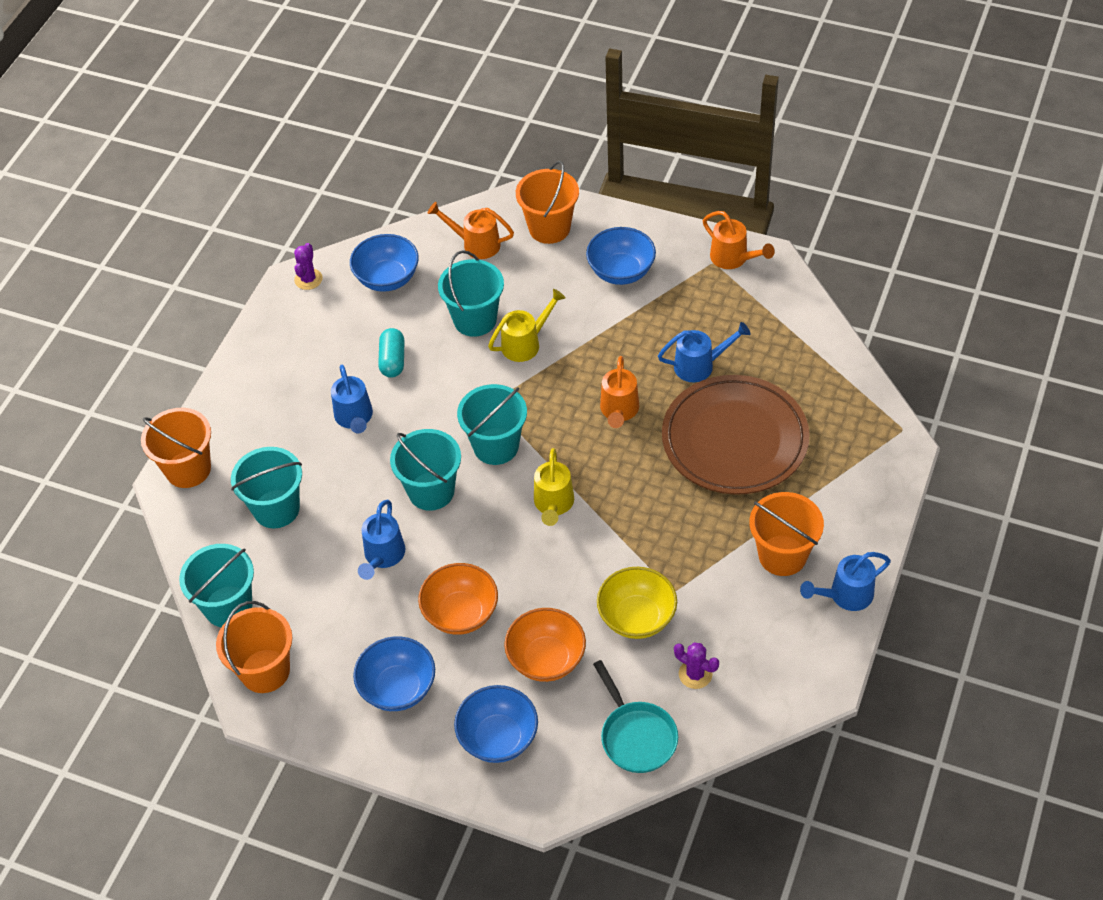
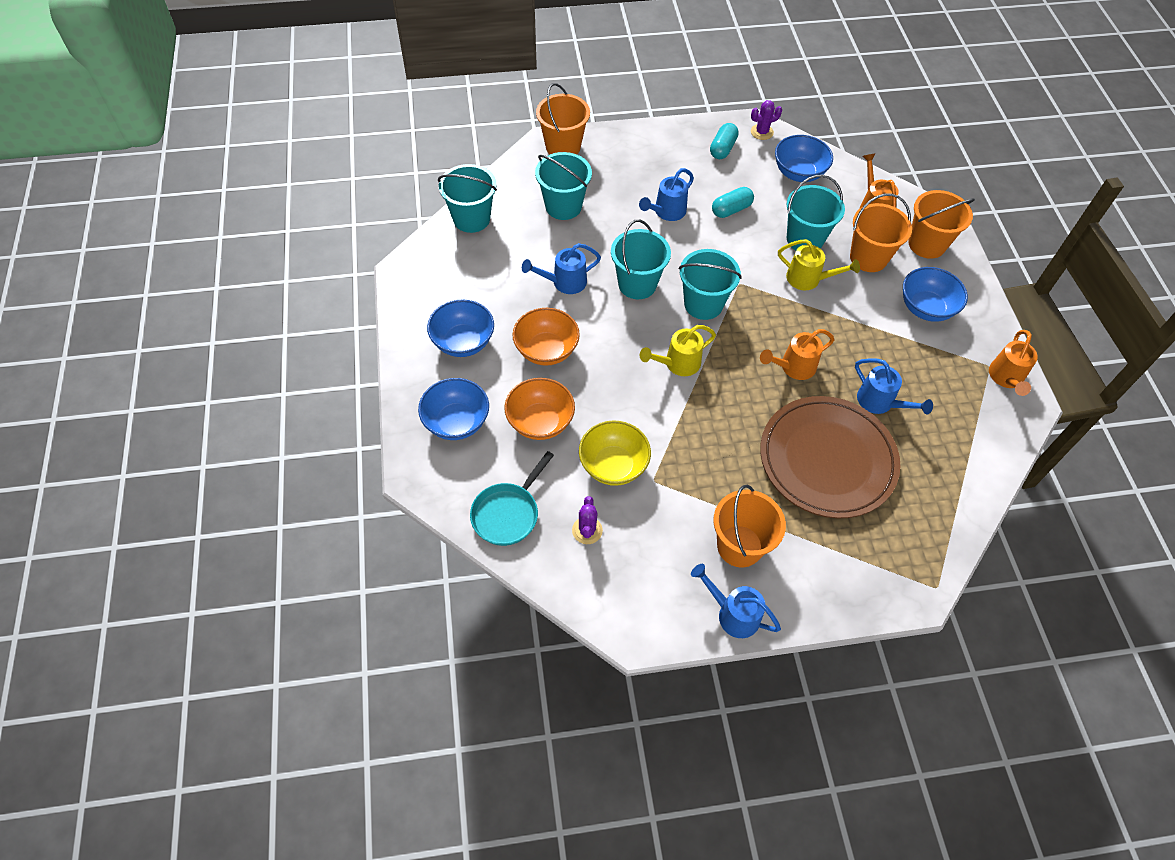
camera: 55 degrees right, 5 degrees up
(265, 671) = (434, 262): orange bucket -> orange bucket (868, 257)
(305, 325) = (722, 148): none -> turquoise capsule

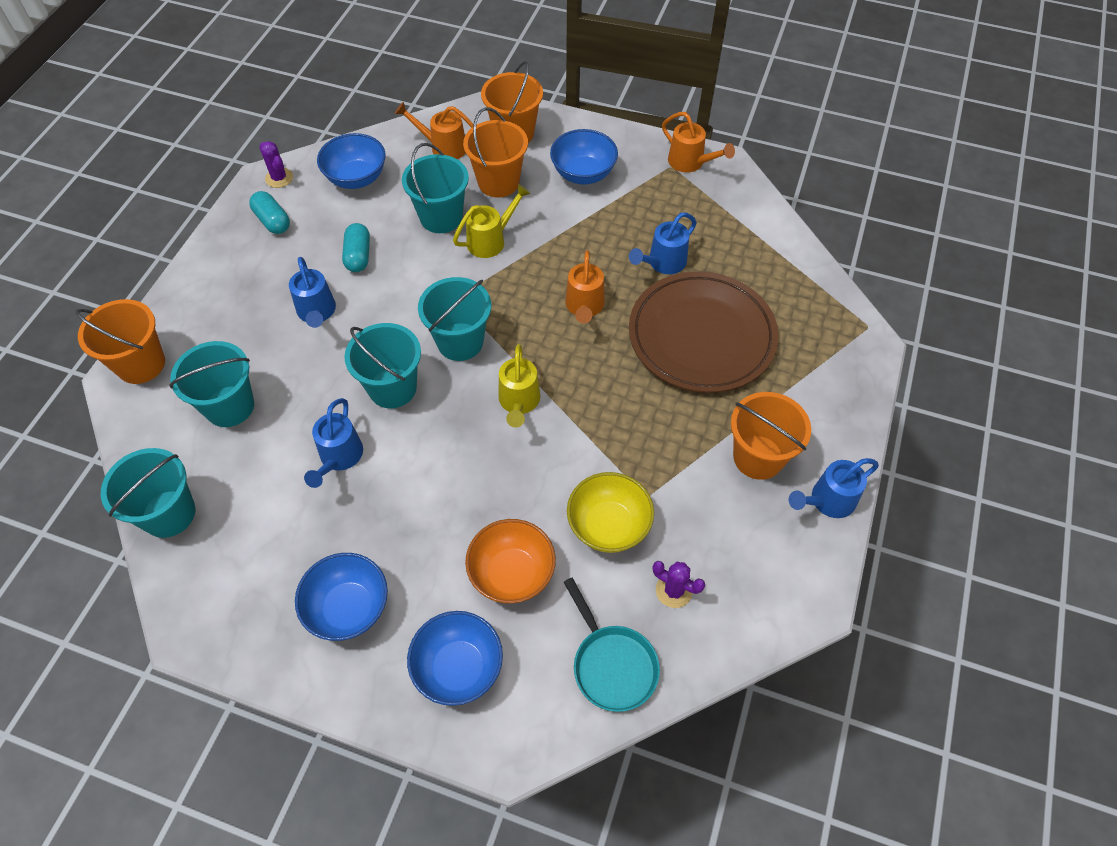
camera: 60 degrees left, 0 degrees up
(546, 350) = (420, 521): orange bowl -> none
(762, 132) = (279, 178): purple cactus -> purple cactus turned 45 degrees counterclockwise
(880, 402) = (663, 263): blue watering can -> blue watering can turned 150 degrees clockwise

